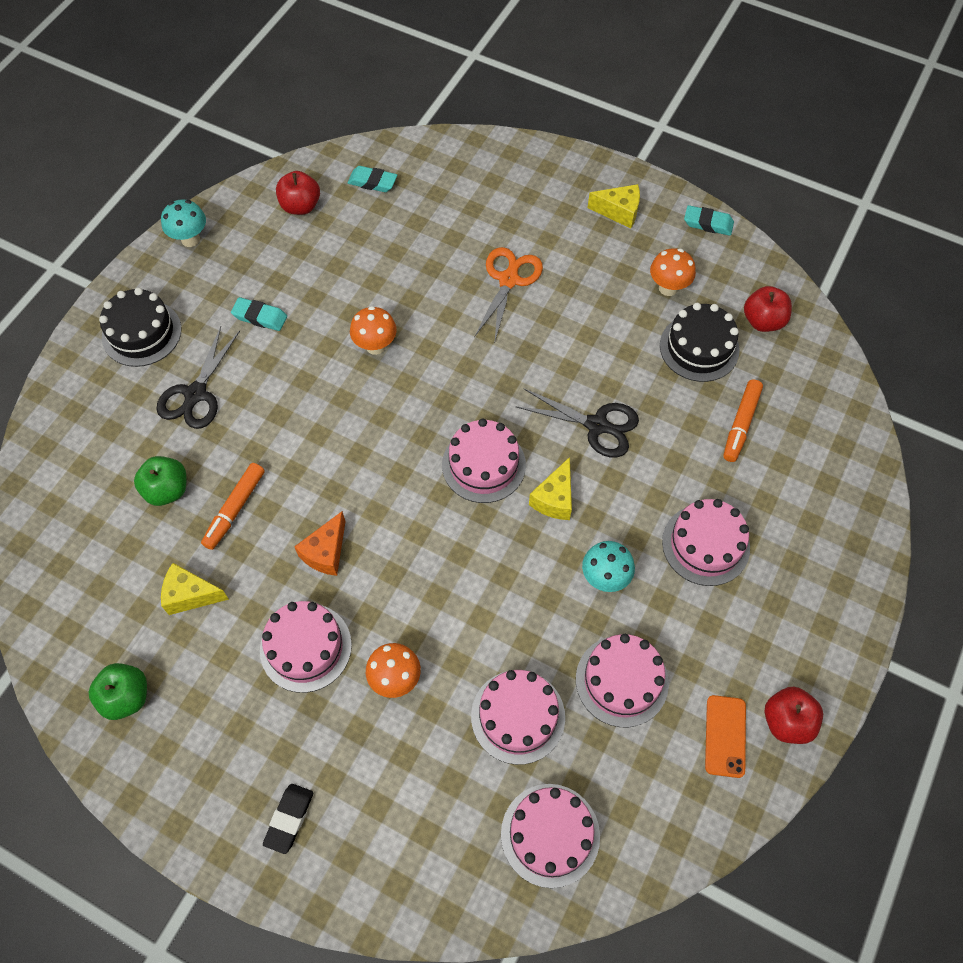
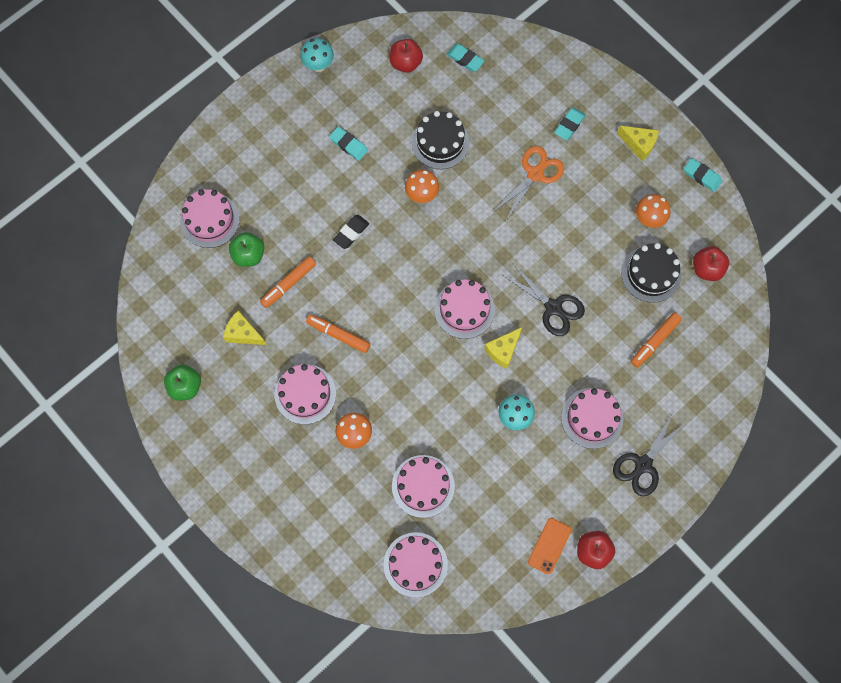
camera: 20 degrees right, 10 degrees up
(141, 333) = (263, 130): black cake -> black cake (440, 142)
(195, 394) = (287, 190): black scissors -> black scissors (643, 464)
(289, 819) = (262, 497): black eraser -> black eraser (351, 233)
(326, 552) = (338, 335): orange cheese -> orange marker
(527, 215) = (569, 125): none -> turquoise eraser
(621, 680) = (498, 487): pink cake -> pink cake (210, 220)

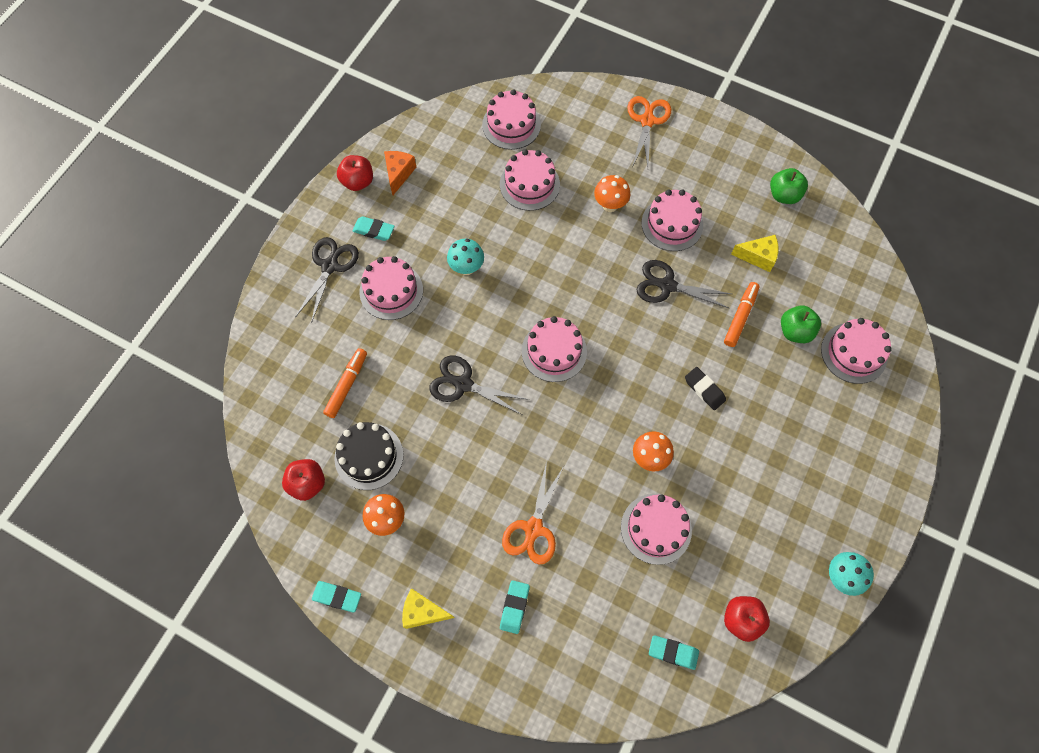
camera: 160 degrees right, 5 degrees down
(275, 518) = (647, 121): none -> orange scissors
(338, 335) = (667, 285): orange marker -> black scissors
(348, 145) = (756, 488): turquoise eraser -> turquoise eraser (374, 230)
(351, 233) = (704, 390): black eraser -> black eraser turned 60 degrees counterclockwise
(440, 142) = (656, 528): black cake -> pink cake
(503, 350) = (500, 324): yellow cheese -> none
(549, 546) = (399, 174): orange phone -> orange cheese

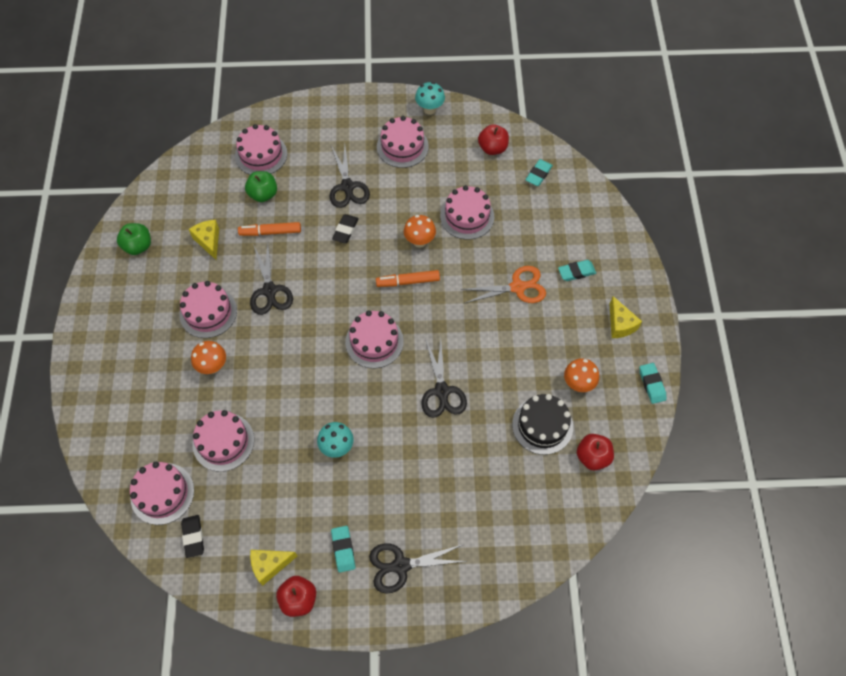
camera: 120 degrees left, 5 degrees down
(347, 385) = (498, 478): orange marker -> orange marker (408, 281)
(391, 291) = (394, 496): pink cake -> pink cake (402, 146)
(399, 174) = (270, 565): orange cheese -> yellow cheese
(459, 132) = (193, 537): none -> black eraser
(647, 121) = (104, 379): orange scissors -> none
(673, 652) = (538, 174): turquoise eraser -> turquoise eraser turned 45 degrees clockwise
(764, 420) = (347, 186): none -> black scissors

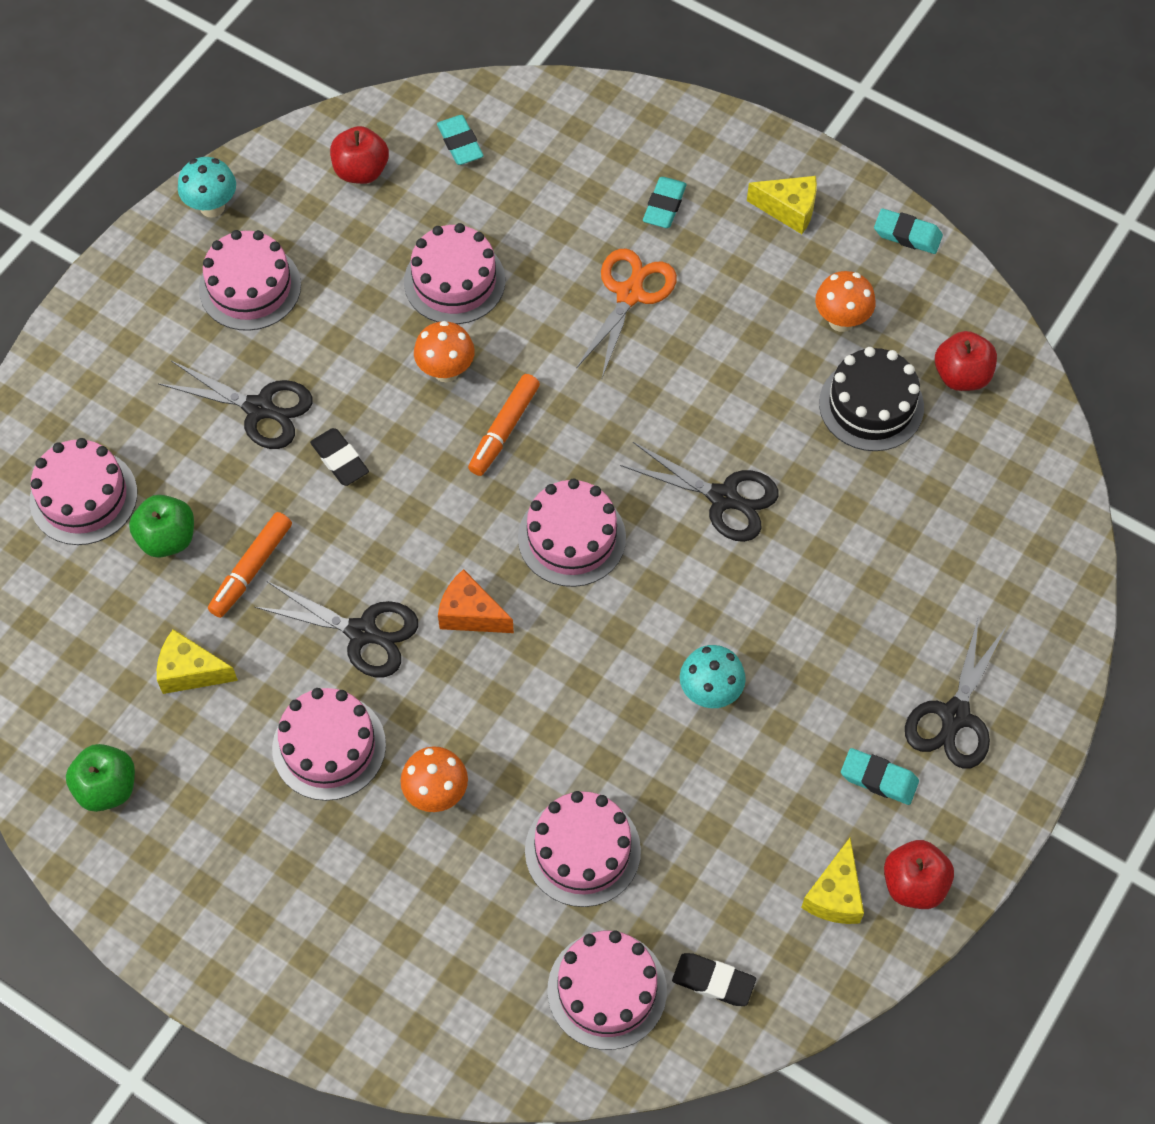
camera: 55 degrees left, 0 degrees up
(307, 325) = (470, 614): none -> orange cheese

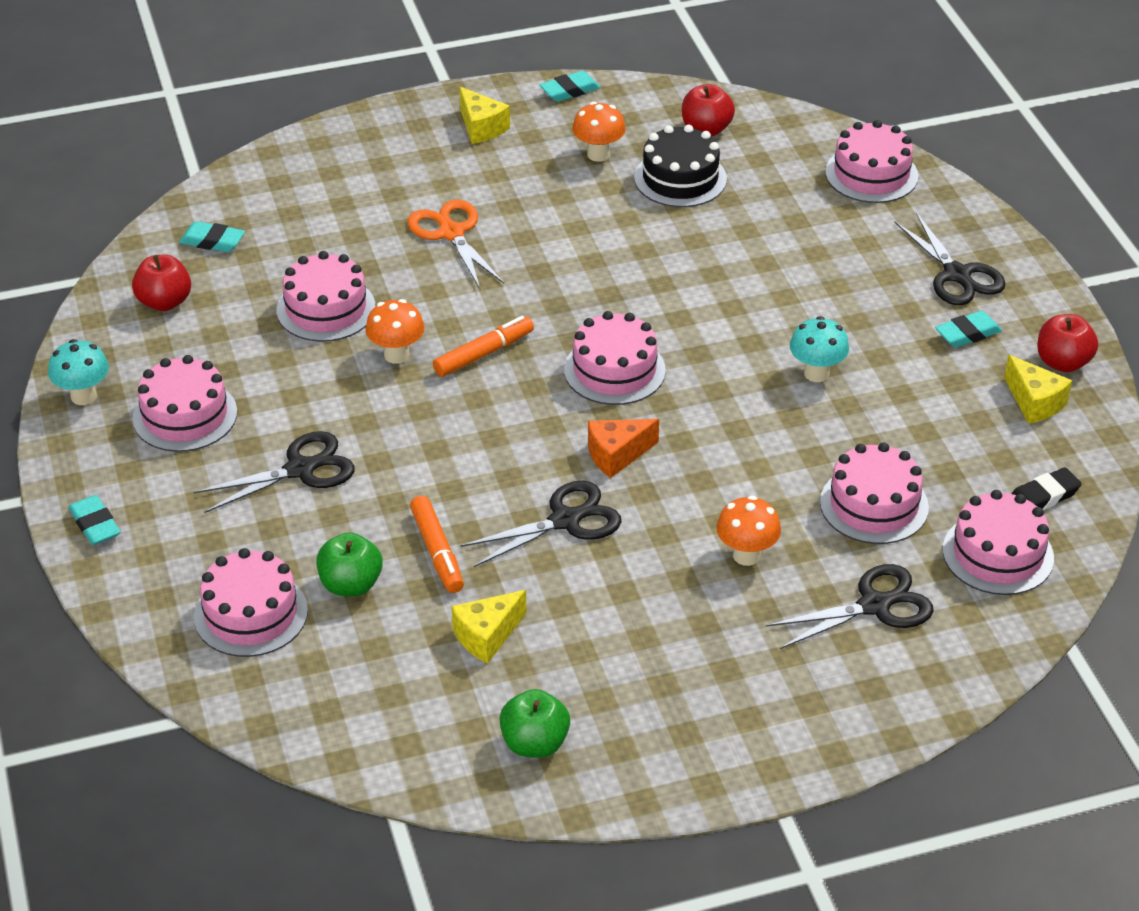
camera: 50 degrees left, 20 degrees down
(329, 746) = (642, 592): pink cake -> pink cake (871, 174)
(340, 460) = (402, 451): black eraser -> none
(504, 430) = (484, 354): orange marker -> orange marker turned 105 degrees counterclockwise
(664, 206) = (401, 178): turquoise eraser -> turquoise eraser (95, 524)
(723, 498) = (670, 282): black scissors -> black scissors (874, 605)
(789, 210) = (481, 127): yellow cheese -> yellow cheese turned 90 degrees clockwise

